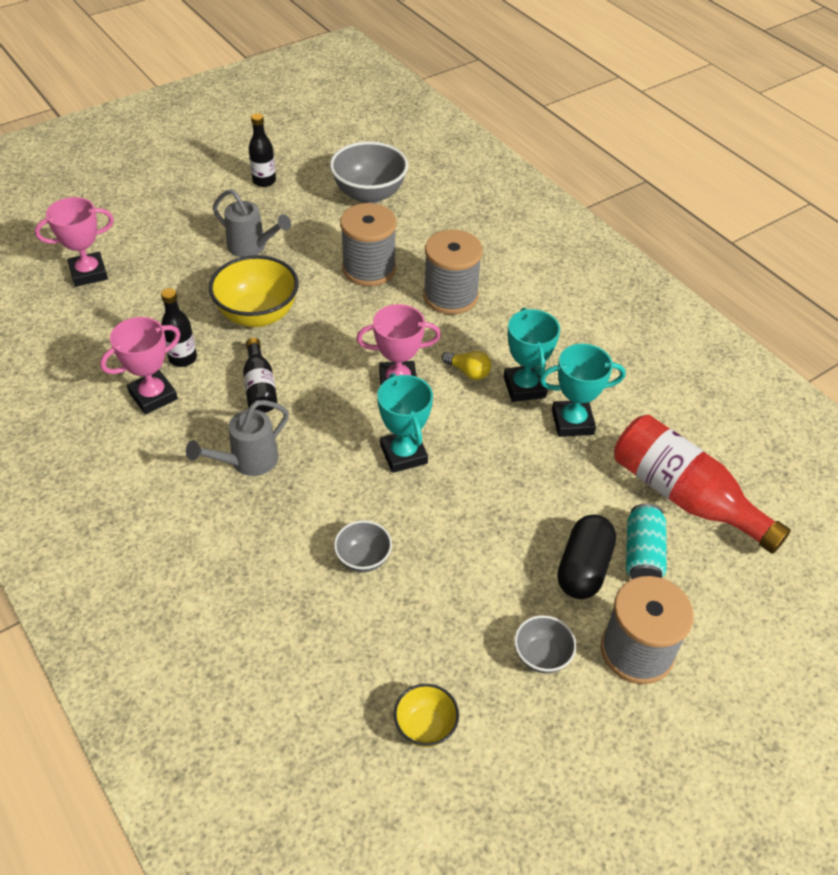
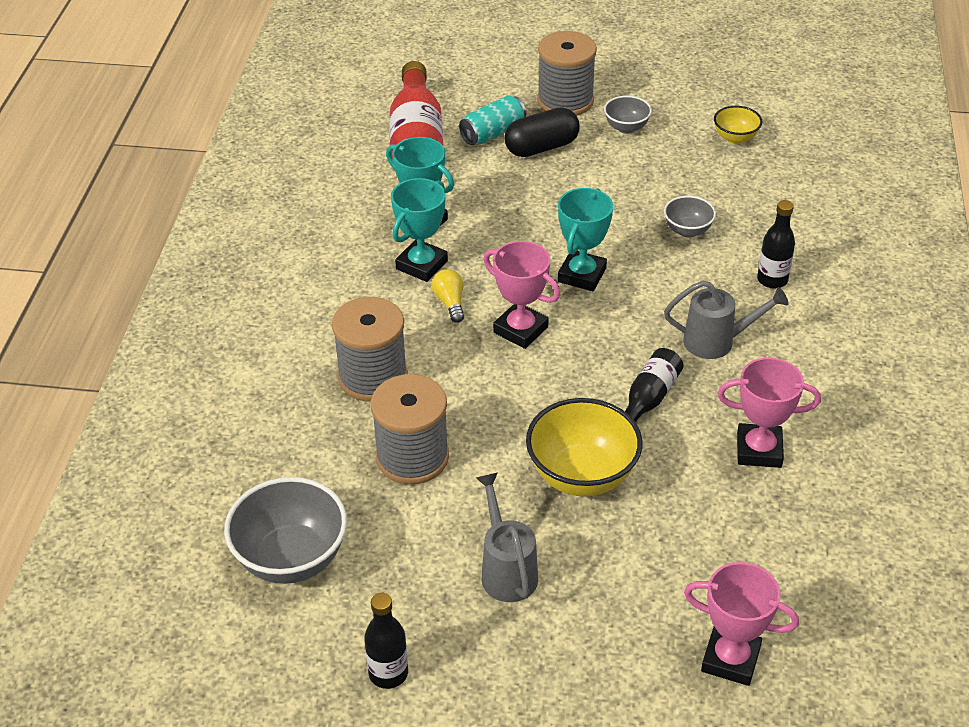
camera: 135 degrees left, 5 degrees down
(183, 358) = (700, 473): black bottle -> black bottle (772, 280)

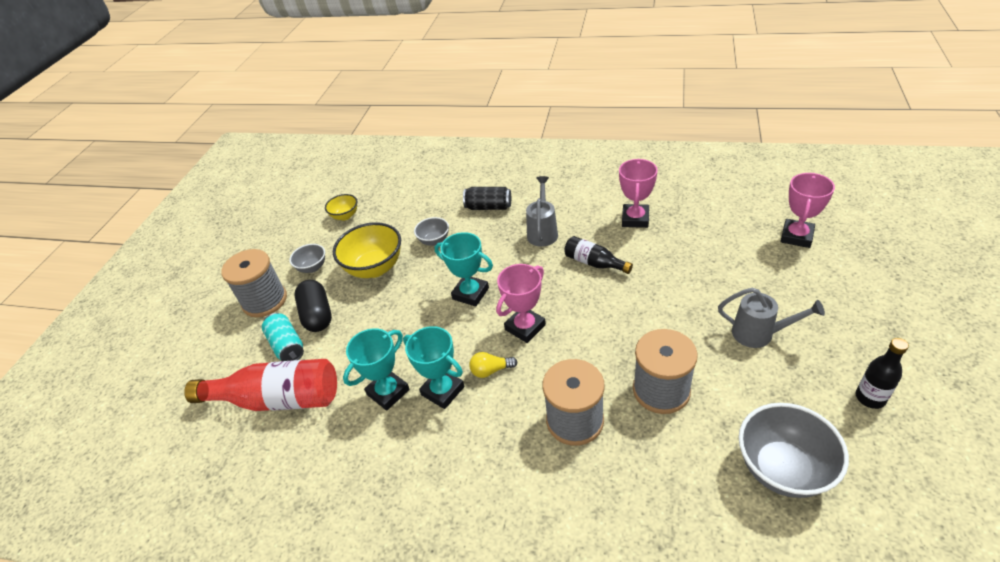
camera: 80 degrees left, 0 degrees up
(506, 571) = (758, 334): grey watering can -> grey watering can turned 150 degrees counterclockwise
(582, 475) = (666, 295): yellow bowl -> yellow bowl (375, 268)
(772, 280) = (488, 207): black bottle -> black can

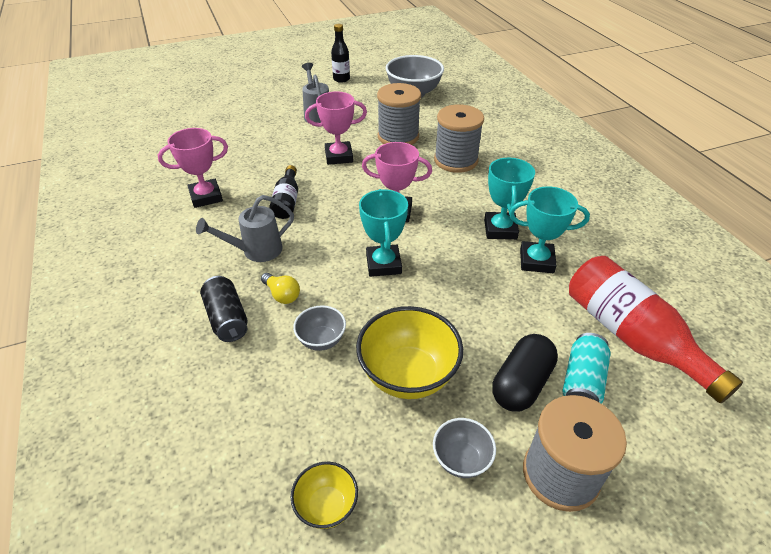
camera: 130 degrees left, 0 degrees up
(491, 370) = (455, 212): yellow light bulb -> yellow light bulb (282, 295)
(796, 236) = (198, 118): pink trophy -> pink trophy (339, 156)

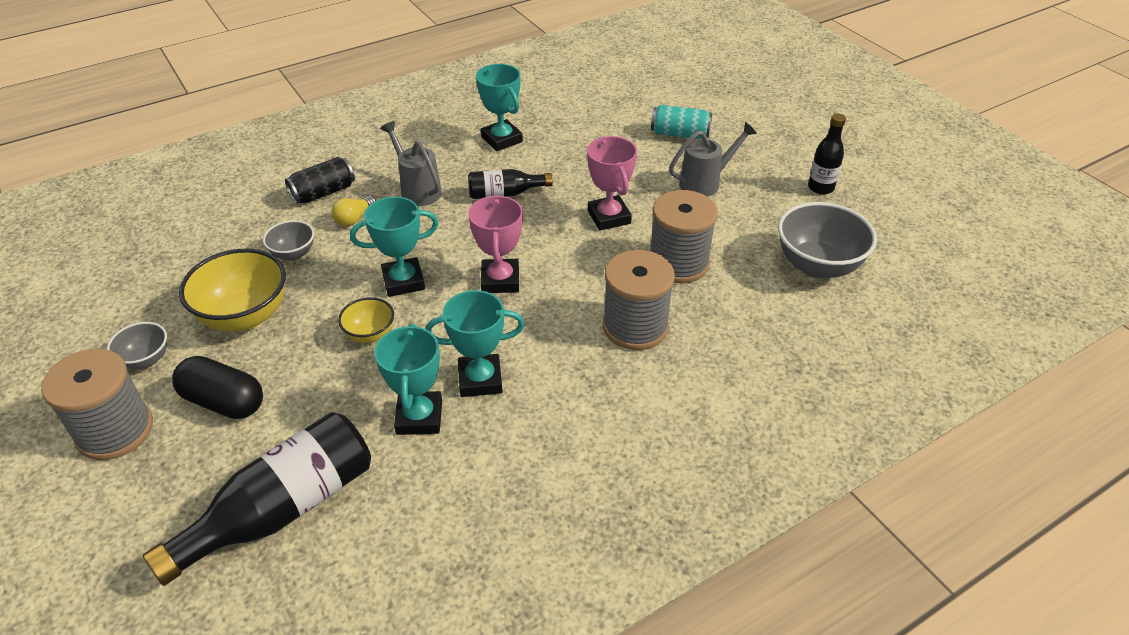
camera: 80 degrees right, 0 degrees up
(206, 197) = (502, 139): pink trophy -> turquoise trophy
(326, 506) = (122, 284): yellow bowl -> yellow bowl (370, 334)
(582, 381) = (220, 454): turquoise can -> turquoise can (680, 134)
(631, 337) = (282, 510): red bottle -> black bottle

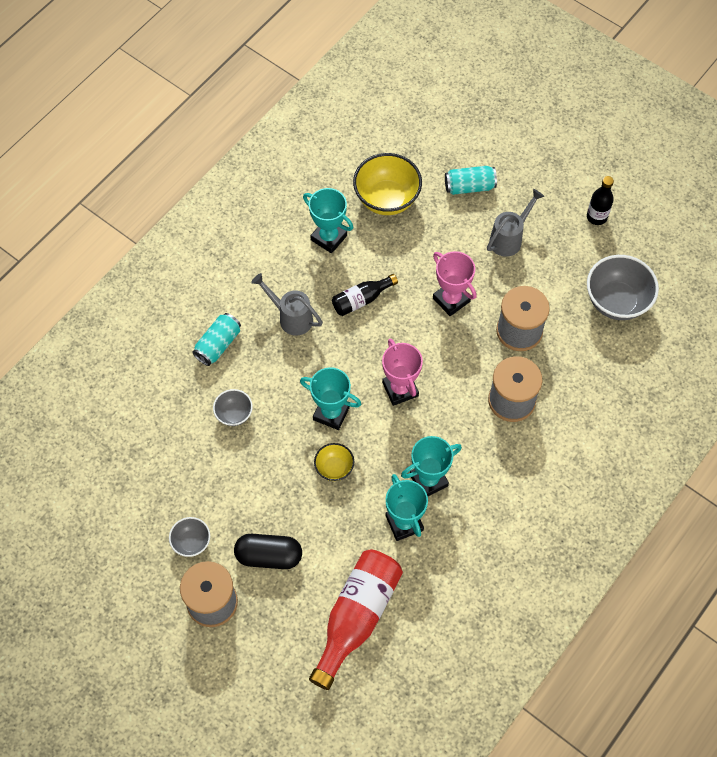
camera: 20 degrees left, 20 degrees up
(245, 316) = (236, 483): yellow bowl -> yellow bowl (387, 199)
(282, 510) = (357, 617): black bottle -> red bottle
(323, 193) = (218, 344): black can -> turquoise can
(354, 219) = (259, 364): yellow light bulb -> none
(403, 281) = (331, 413): turquoise trophy -> turquoise trophy turned 60 degrees clockwise

